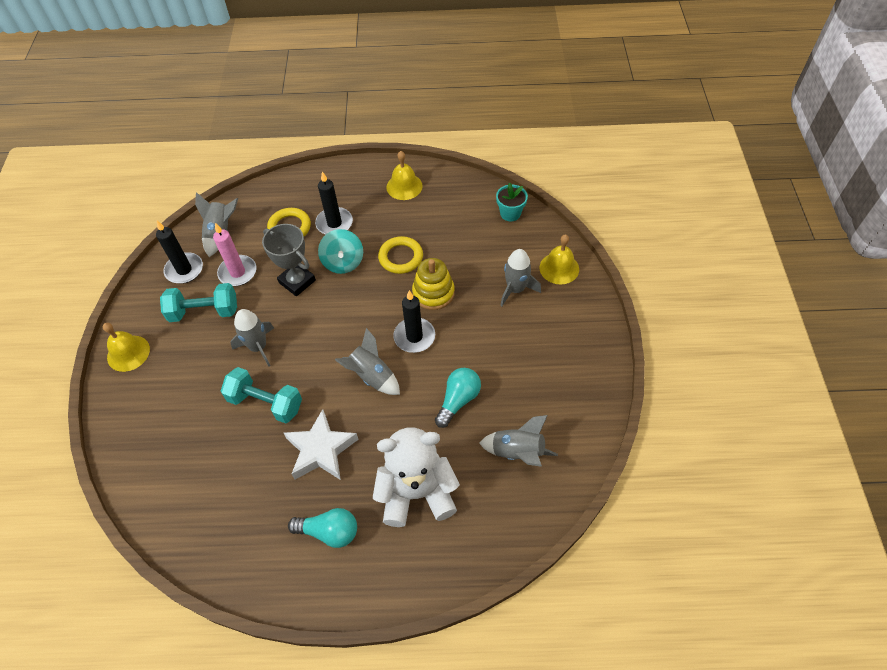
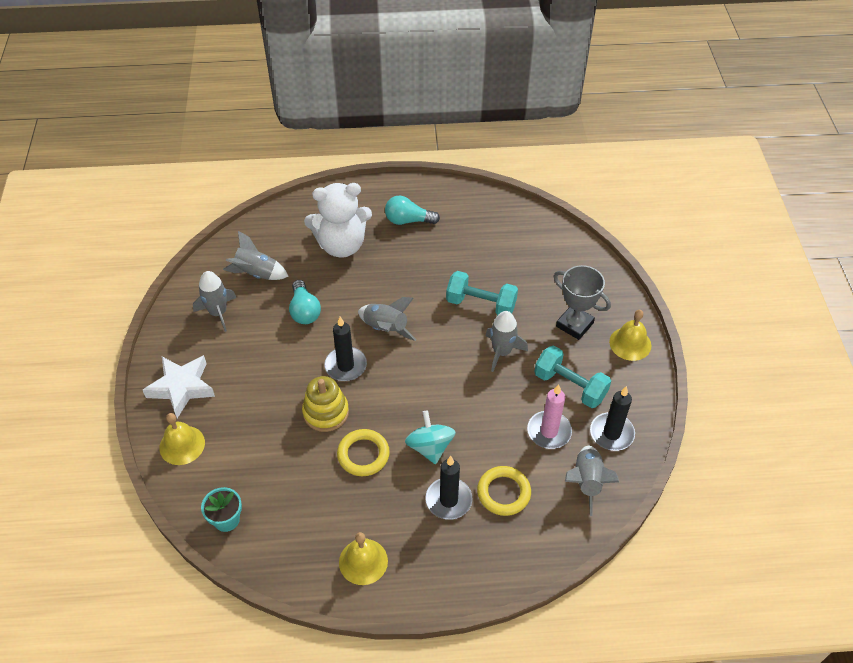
camera: 175 degrees right, 5 degrees down
(204, 312) = (570, 386): turquoise dumbbell -> turquoise dumbbell turned 45 degrees clockwise
(297, 281) = (478, 422): grey trophy -> grey trophy (574, 325)
(321, 450) = (424, 271): white star -> white star (182, 388)
(458, 400) = (304, 311): turquoise light bulb -> turquoise light bulb turned 45 degrees counterclockwise
(515, 289) = (235, 418): grey rocket -> grey rocket (218, 313)

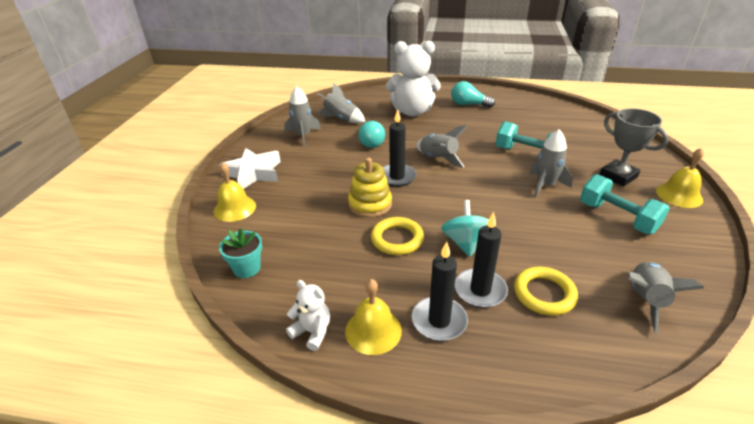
camera: 15 degrees right, 15 degrees down
(311, 574) = (312, 332): none -> white teddy bear
(549, 431) = (596, 249): pink candle -> none
(611, 433) = (670, 261): black candle -> black candle (439, 321)

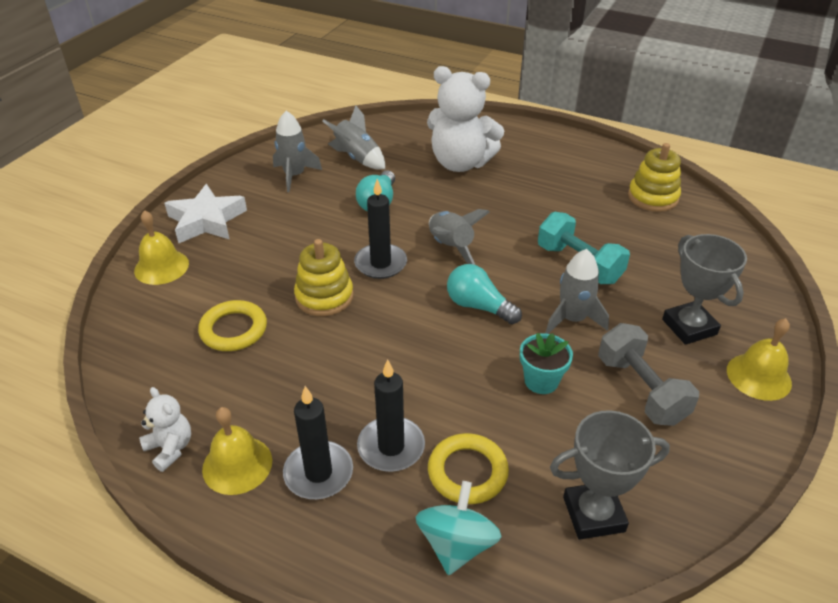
camera: 15 degrees right, 5 degrees up
(247, 268) = (138, 351): turquoise flower pot -> turquoise flower pot (541, 381)
(397, 239) = (330, 353): yellow ring -> yellow ring (233, 329)
(466, 243) = (412, 379): turquoise spinning top -> turquoise spinning top (456, 544)
(469, 104) = (548, 166): turquoise light bulb -> turquoise light bulb (478, 306)
(544, 111) = (653, 197): none -> yellow stacking toy
(617, 217) = (641, 390): turquoise dumbbell -> grey dumbbell
(645, 300) = (593, 514): grey rocket -> grey trophy

